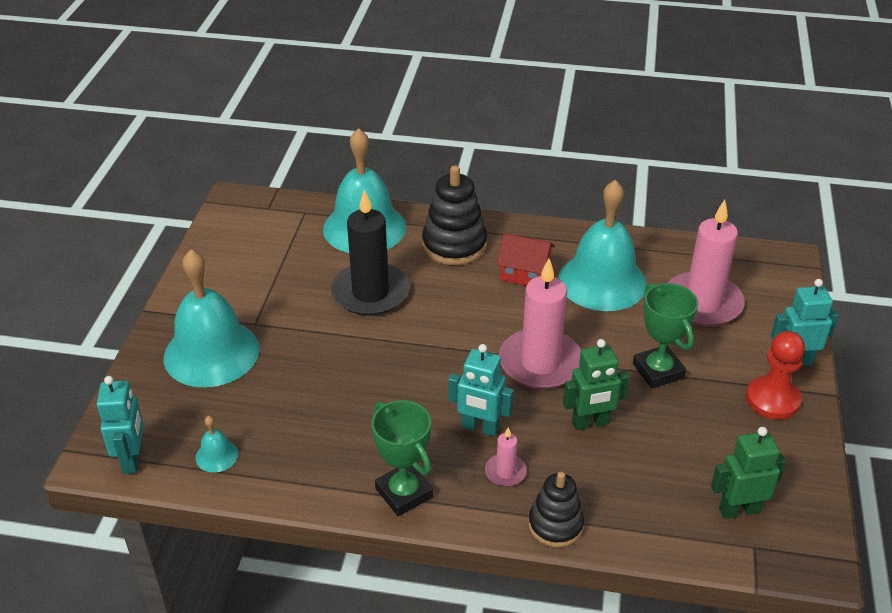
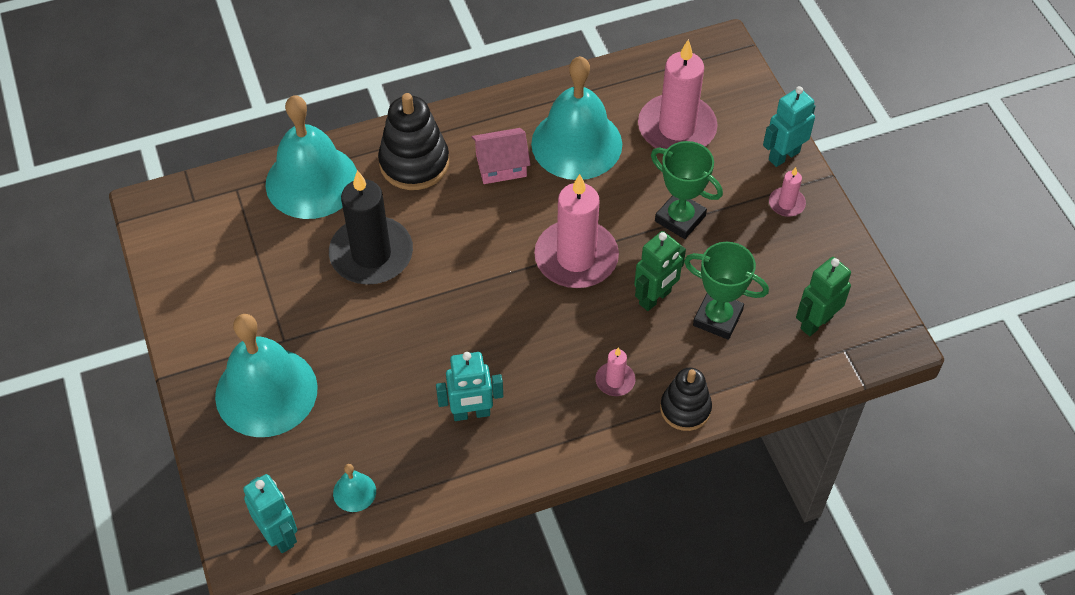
camera: 30 degrees left, 15 degrees up
(404, 493) = (544, 443): green trophy -> green trophy (717, 318)
(480, 428) = (566, 349): turquoise robot -> turquoise robot (471, 413)
(524, 273) = (501, 165): red house -> pink house
(772, 399) = (786, 203): red pawn -> pink candle

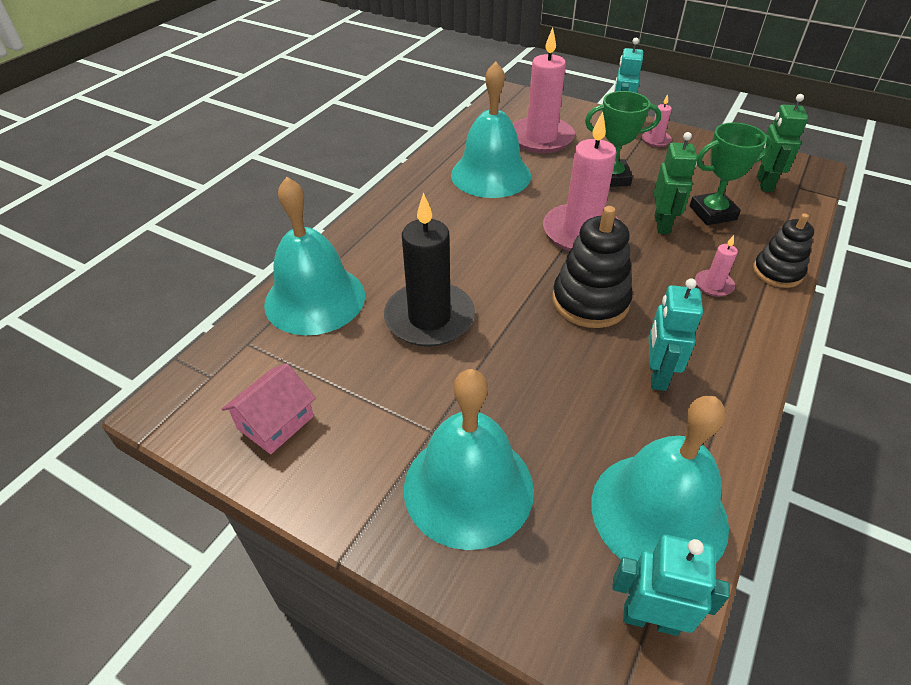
camera: 40 degrees left, 10 degrees down
(354, 492) = (659, 513): turquoise bell -> turquoise bell, size x2.46
(414, 163) = (388, 243): black stacking toy -> black stacking toy (590, 301)
(471, 413) = (657, 375): turquoise robot -> turquoise robot turned 150 degrees clockwise
(501, 165) = (456, 211): pink house -> pink house (275, 422)

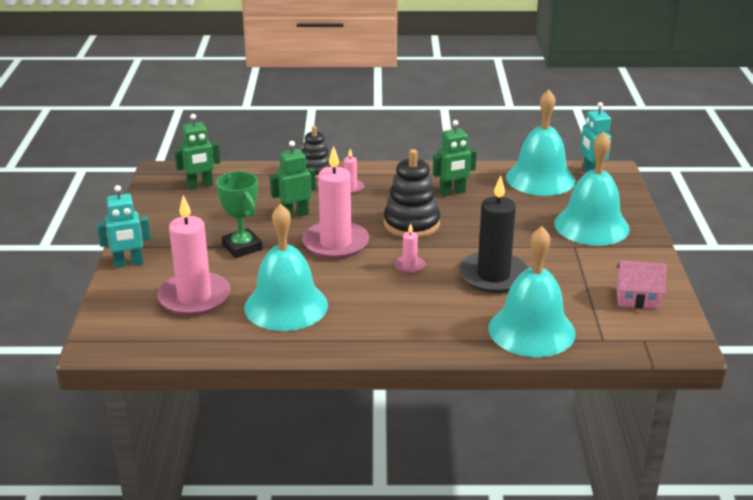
camera: 120 degrees left, 15 degrees down
(656, 140) = (156, 239): pink candle -> pink candle (409, 266)
(657, 375) = (452, 193): turquoise robot -> green robot
(712, 213) = (261, 199): green trophy -> none

